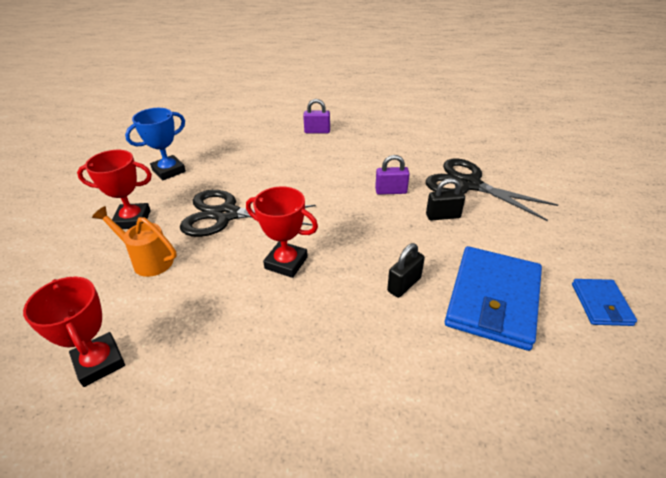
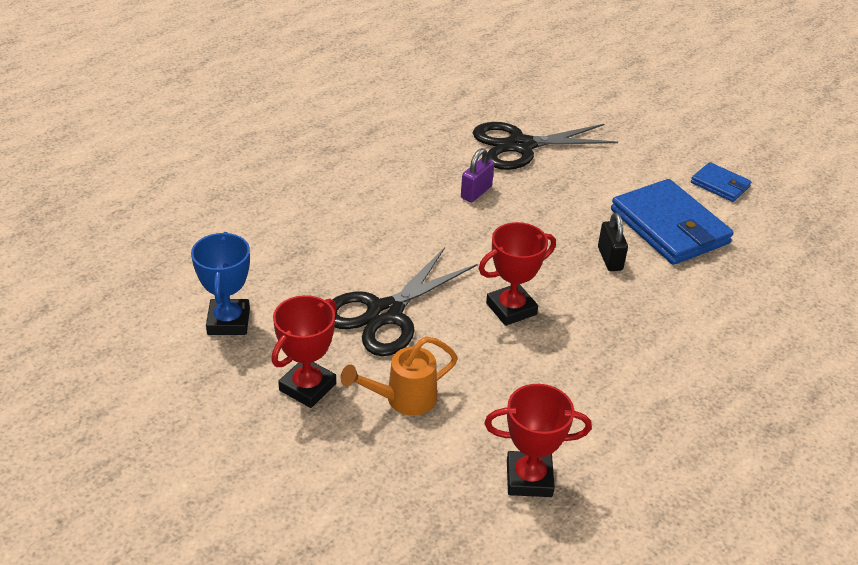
camera: 55 degrees left, 0 degrees up
(317, 131) = (295, 174): purple padlock -> none
(443, 216) = (548, 187): black padlock -> none

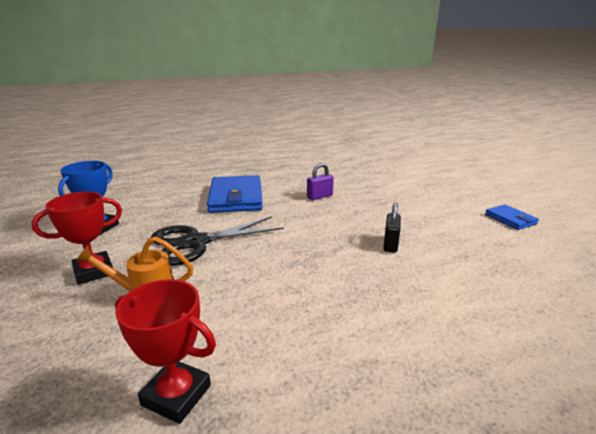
camera: 25 degrees right, 15 degrees down
(511, 309) = (287, 258): red trophy -> none
(520, 146) = (368, 182): black scissors -> none
(669, 227) = (453, 235): blue wallet -> blue wallet (236, 198)

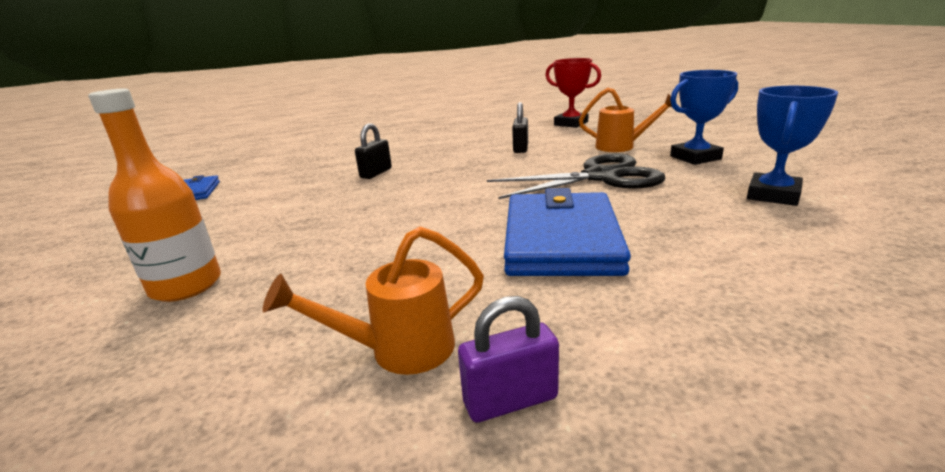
camera: 165 degrees left, 0 degrees up
(94, 271) = (695, 157): red trophy -> blue trophy
(264, 292) = (520, 148): none -> black padlock
(287, 169) = (398, 350): none -> orange watering can
(319, 196) = (393, 235): purple padlock -> purple padlock (510, 400)
(384, 177) = (186, 286): none -> orange bottle

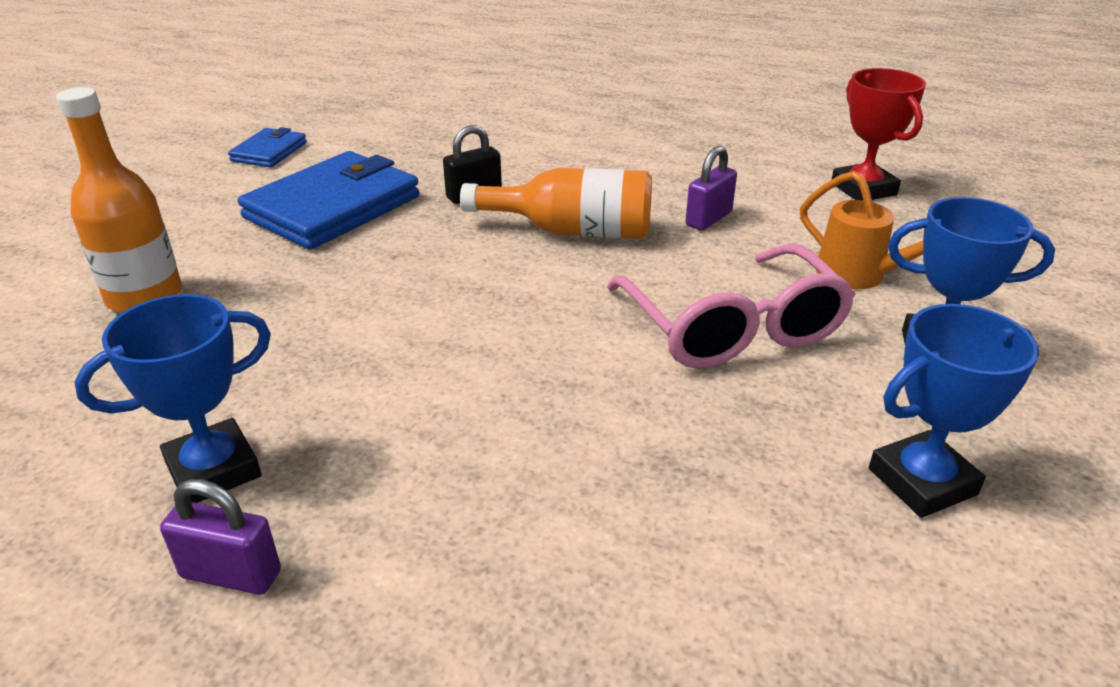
camera: 30 degrees right, 10 degrees up
(398, 350) = (213, 470): orange watering can -> blue trophy
(458, 170) = (572, 231): none -> orange bottle
(520, 148) = (708, 219): black padlock -> purple padlock
(561, 240) = (527, 413): blue wallet -> blue wallet (333, 207)
(600, 177) = (732, 327): black scissors -> pink glasses

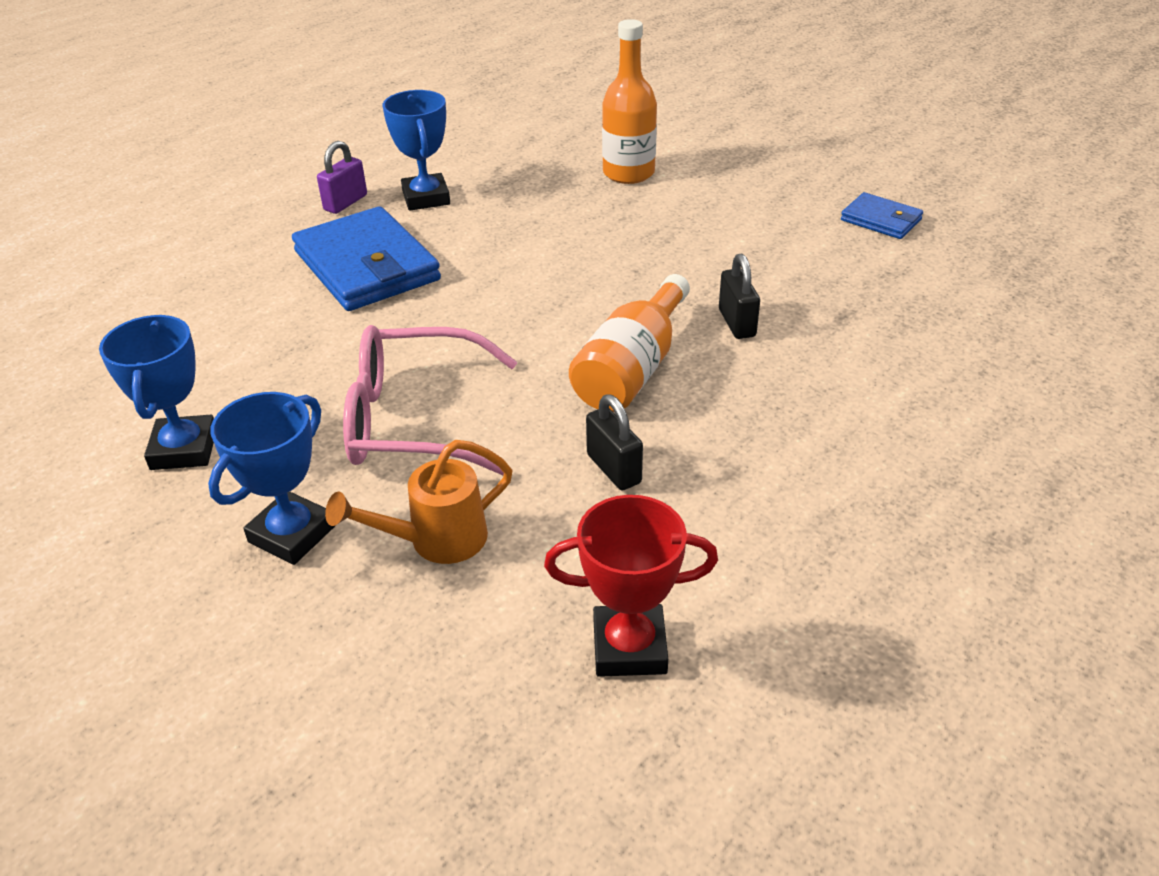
camera: 110 degrees right, 5 degrees up
(333, 207) = (741, 247): blue wallet -> blue wallet (366, 266)
(708, 219) = (613, 469): purple padlock -> black padlock

